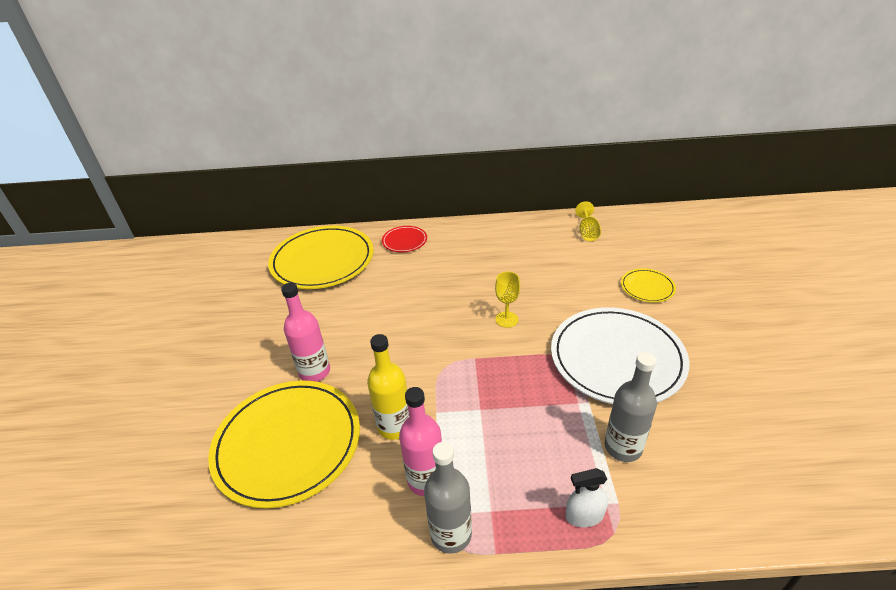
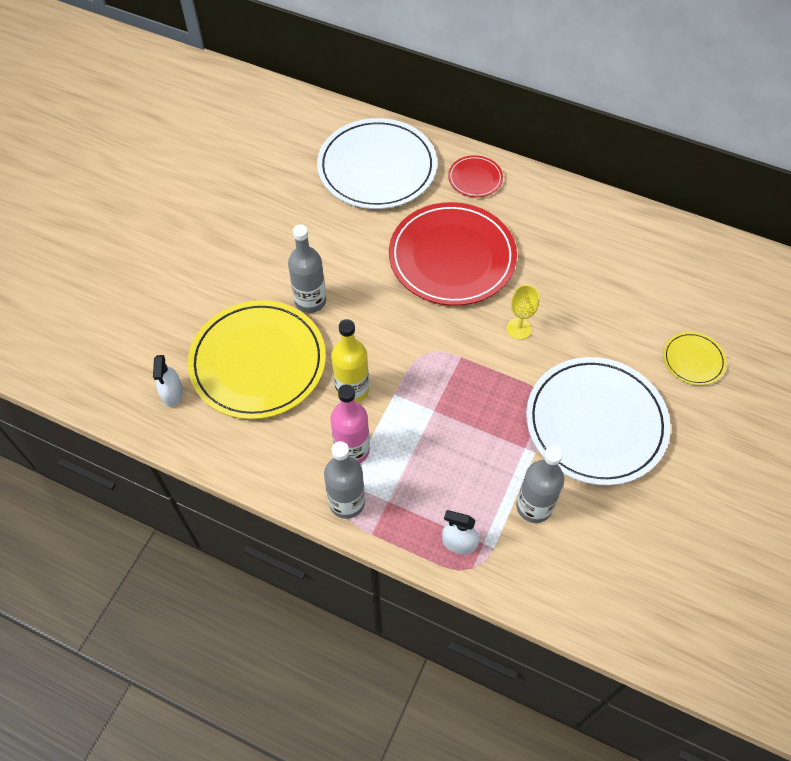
camera: 25 degrees right, 20 degrees up
(204, 516) = (172, 393): none -> white spray bottle
(315, 372) = (310, 301): pink bottle -> grey bottle
(322, 260) = (377, 167): yellow plate -> white plate
(420, 294) = (452, 257): none -> red plate
(587, 232) = (685, 258): yellow goblet -> none

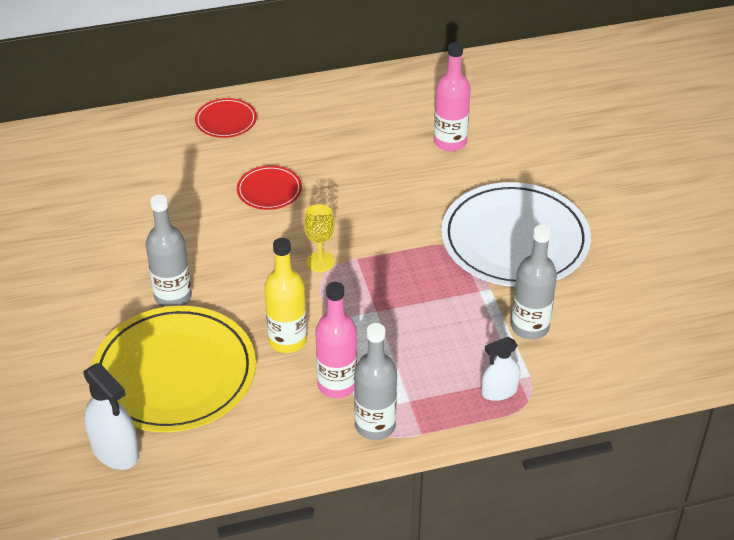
camera: 40 degrees left, 15 degrees down
(172, 393) = (115, 450): white spray bottle -> white spray bottle, size x1.53
(377, 167) = (123, 159): white plate -> none
(452, 257) = (269, 190): red plate -> red plate, size x0.46
(519, 329) = (383, 210): yellow goblet -> yellow goblet (320, 262)
(627, 302) = (450, 142): none -> pink bottle
(693, 360) = (541, 153): yellow plate -> none

